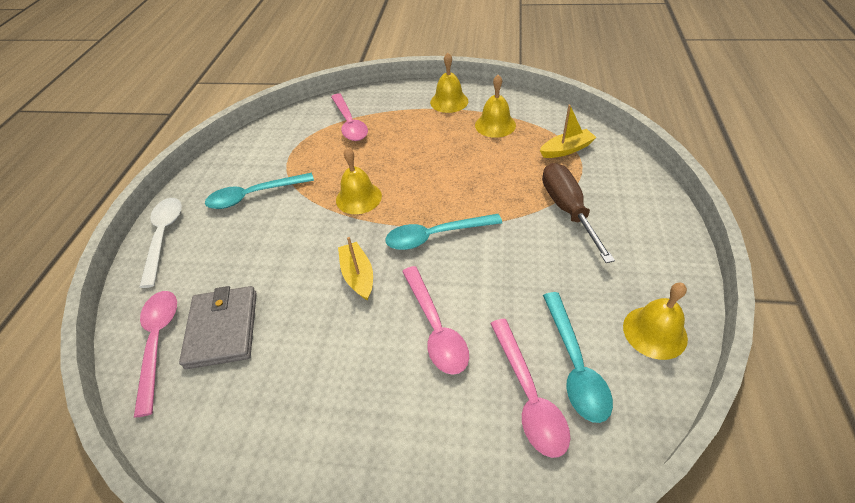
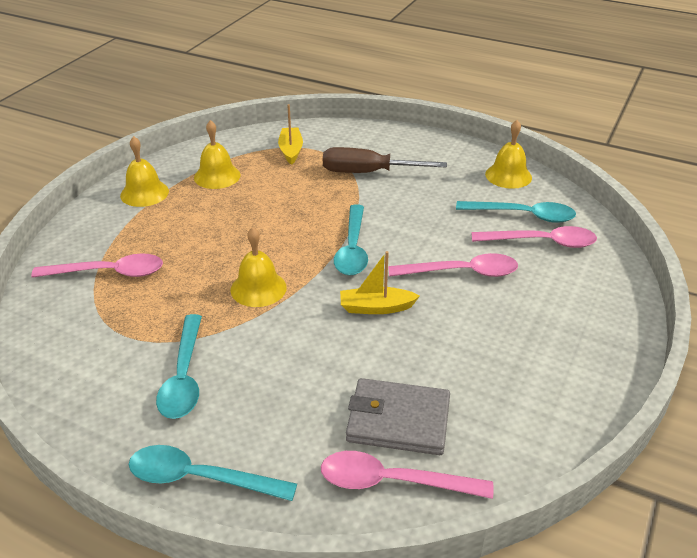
camera: 75 degrees left, 10 degrees down
(164, 236) = (200, 478): white spoon -> turquoise spoon

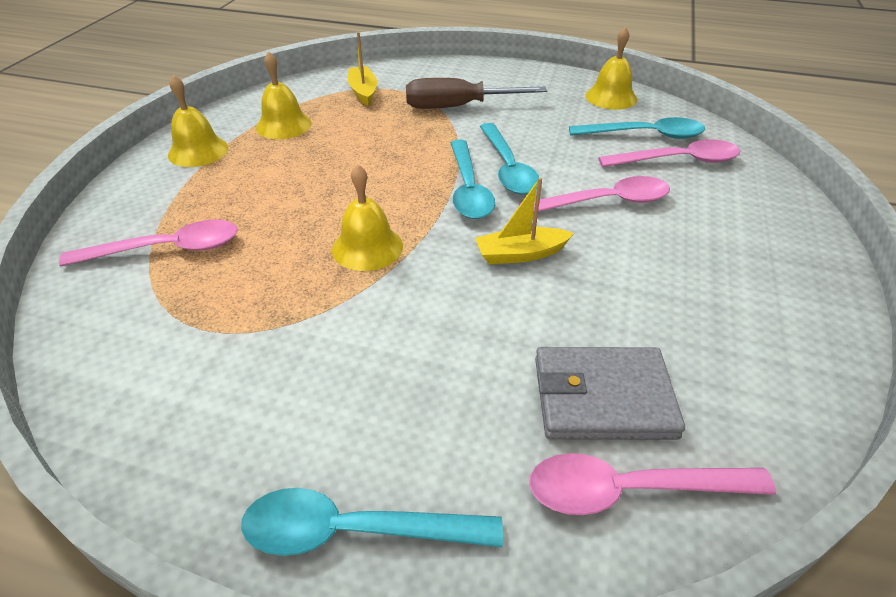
camera: 10 degrees left, 5 degrees up
(184, 377) = (296, 376): turquoise spoon -> turquoise spoon (507, 168)

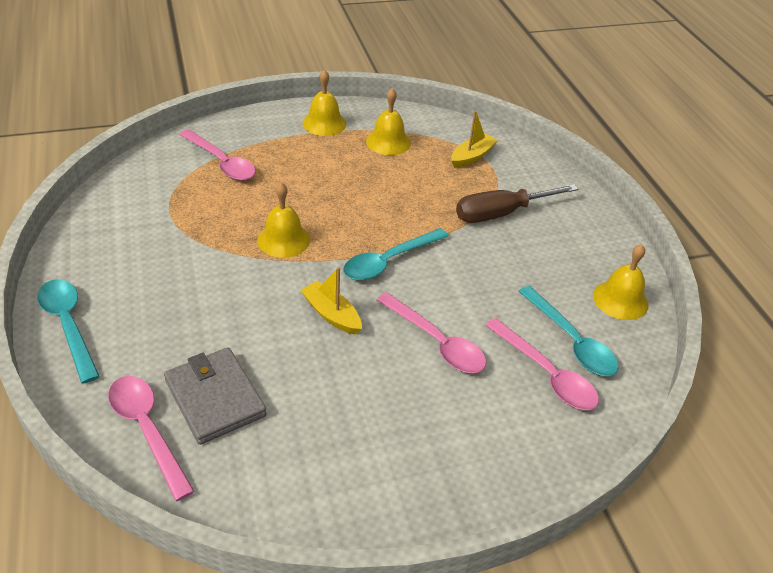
camera: 55 degrees right, 0 degrees up
(458, 107) = (501, 213): brown screwdriver -> brown screwdriver turned 75 degrees counterclockwise
(507, 168) = (436, 272): turquoise spoon -> none

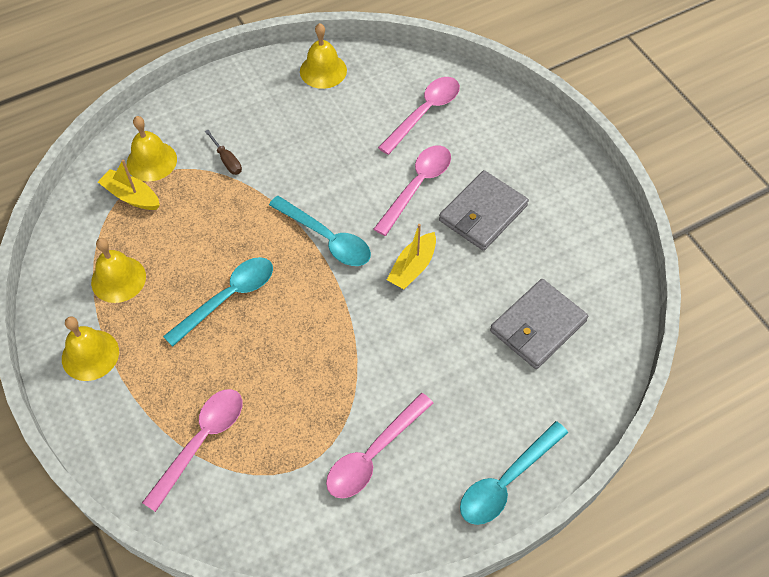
camera: 100 degrees left, 15 degrees up
(147, 430) = (588, 363): pink spoon -> pink spoon (373, 454)
(283, 239) = (322, 335): yellow bell -> yellow bell (151, 161)
(382, 390) = (483, 213): none -> grey wallet
(501, 213) = (227, 160): brown screwdriver -> brown screwdriver, size x0.48
(571, 340) = (383, 100): turquoise spoon -> turquoise spoon (228, 298)

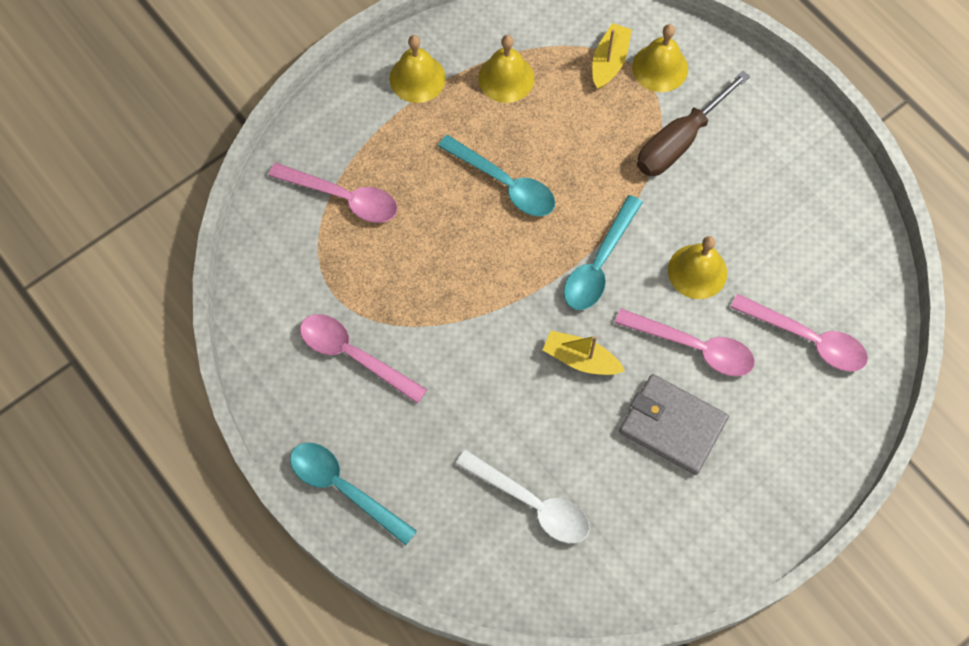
camera: 80 degrees right, 10 degrees up
(227, 160) = (680, 140): brown screwdriver -> brown screwdriver, size x2.10
(323, 70) = (841, 212): yellow bell -> yellow bell (697, 271)
(538, 326) = (531, 503): grey wallet -> white spoon

